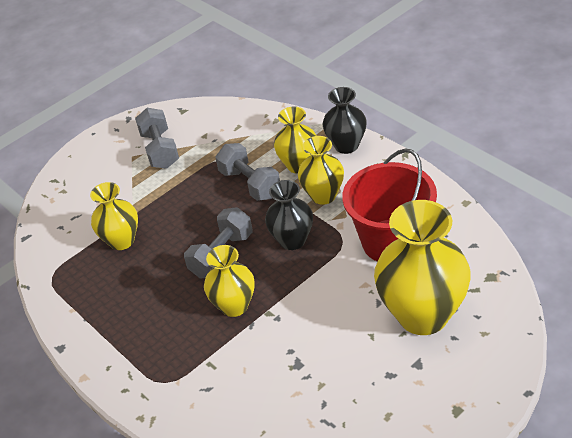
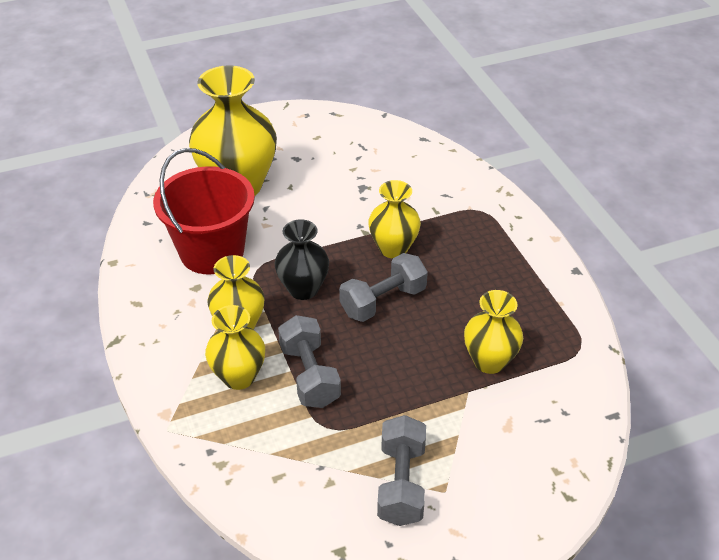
camera: 165 degrees left, 0 degrees up
(346, 145) = (167, 380): black vase -> none

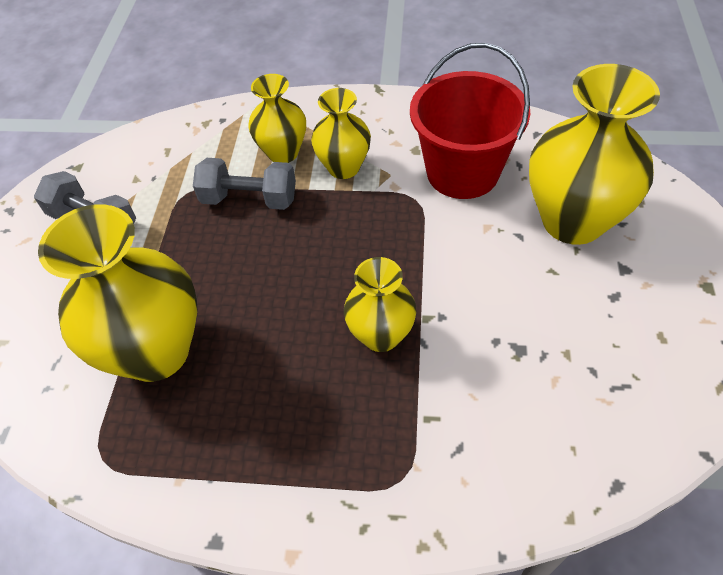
camera: 120 degrees right, 10 degrees up
(303, 289) = (363, 228): black vase -> none
(383, 301) = (303, 290): grey dumbbell -> none
(489, 361) = (156, 352): yellow vase -> yellow vase, size x1.76

